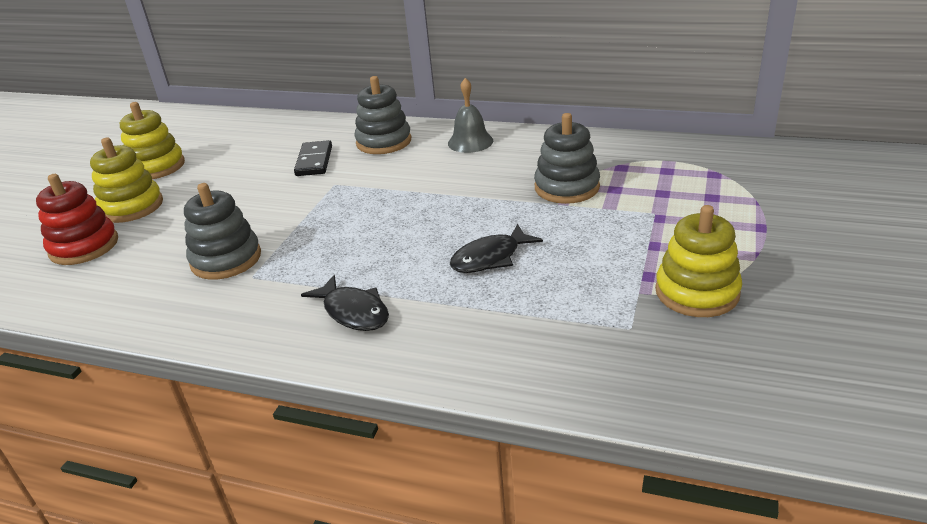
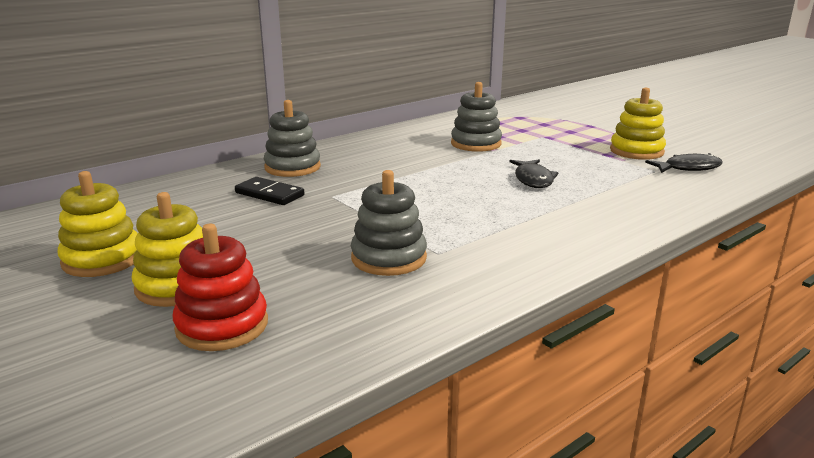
camera: 60 degrees left, 10 degrees down
(353, 312) = (547, 229): black fish -> black fish (688, 168)
(470, 142) = (356, 147): grey bell -> none

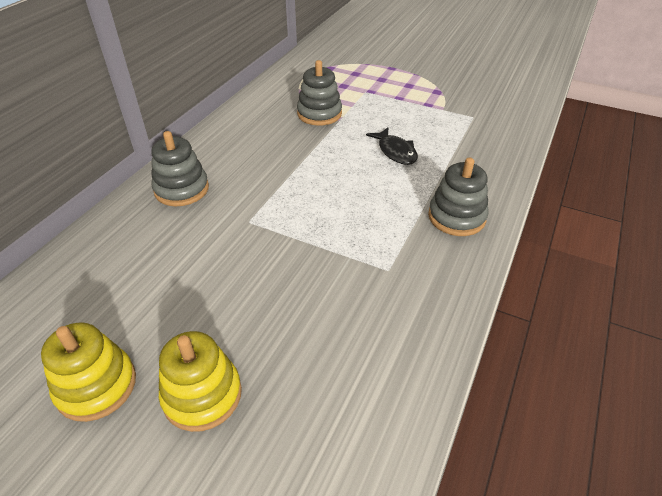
camera: 25 degrees left, 20 degrees up
(222, 326) = (283, 431): red stacking toy -> none
(269, 194) = (189, 235): black domino -> none
(388, 258) = (355, 290): grey stacking toy -> grey stacking toy (456, 217)
(636, 151) = (445, 95): yellow stacking toy -> none
(688, 168) = (493, 108): black fish -> none

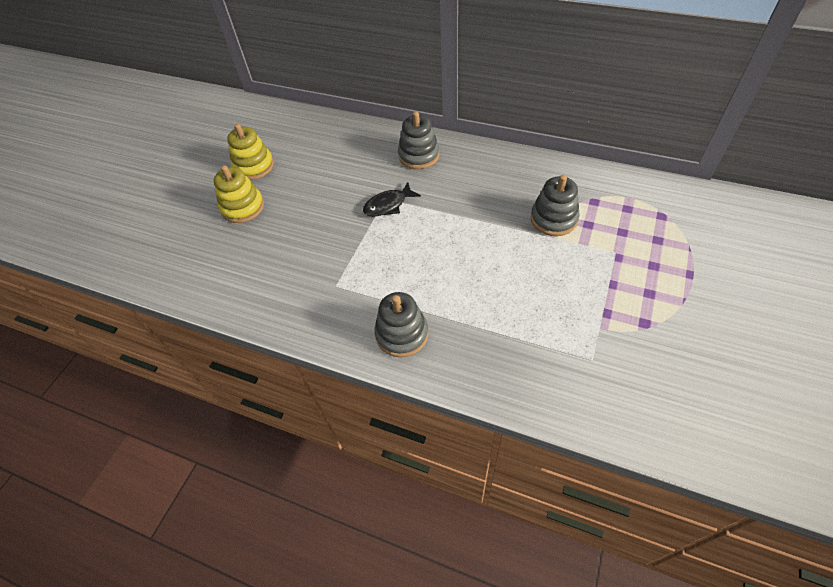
camera: 90 degrees right, 10 degrees up
(395, 152) = (498, 285): black fish -> black fish (388, 205)

